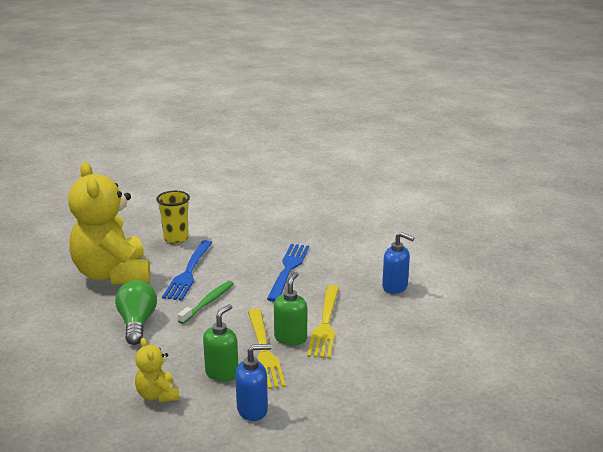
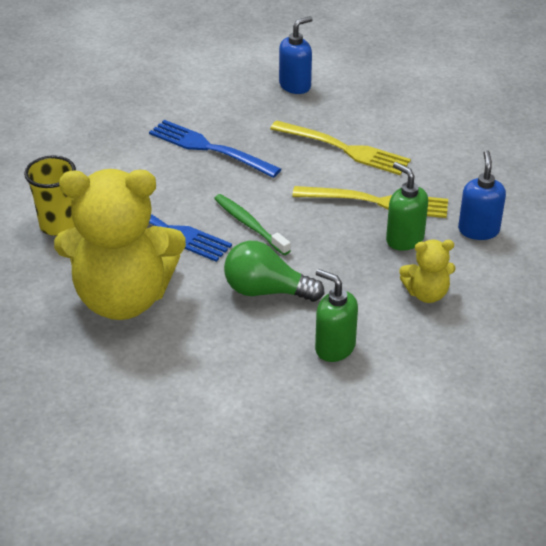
camera: 70 degrees left, 15 degrees up
(290, 338) = (360, 178): green soap dispenser -> green soap dispenser (334, 347)

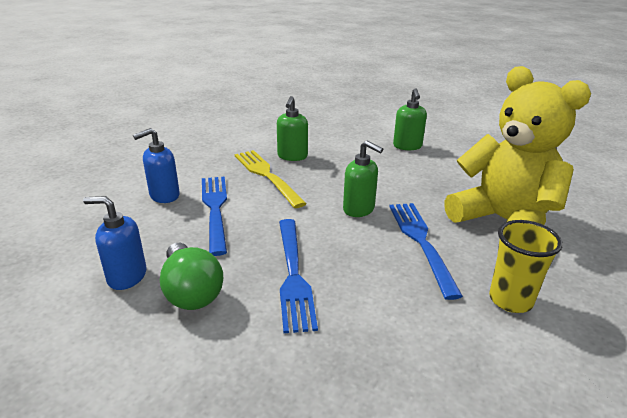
camera: 130 degrees left, 10 degrees down
(249, 225) = (359, 209): green toothbrush -> green soap dispenser
(266, 291) = (405, 178): green light bulb -> green light bulb (191, 291)
(344, 149) = (215, 209): yellow fork -> blue fork
(426, 293) = (329, 138): yellow teddy bear -> none
(478, 230) = (253, 141): blue soap dispenser -> blue soap dispenser (164, 196)

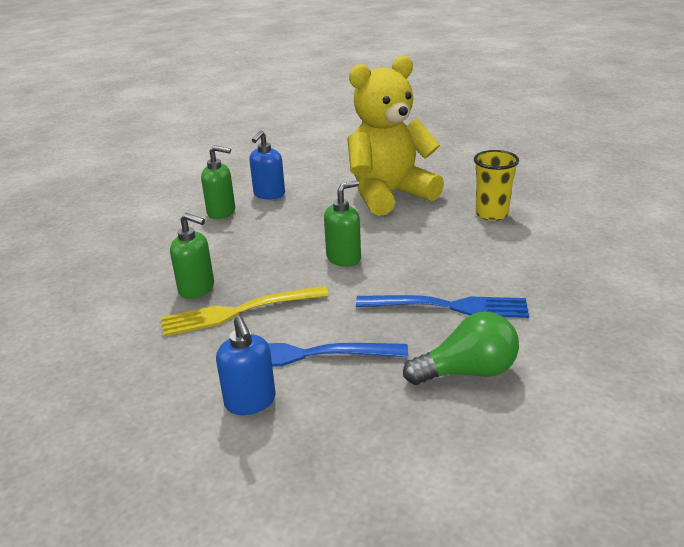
camera: 75 degrees left, 0 degrees up
(126, 276) = (435, 423): blue soap dispenser -> blue soap dispenser (269, 194)
(421, 242) = (410, 235): blue fork -> none

